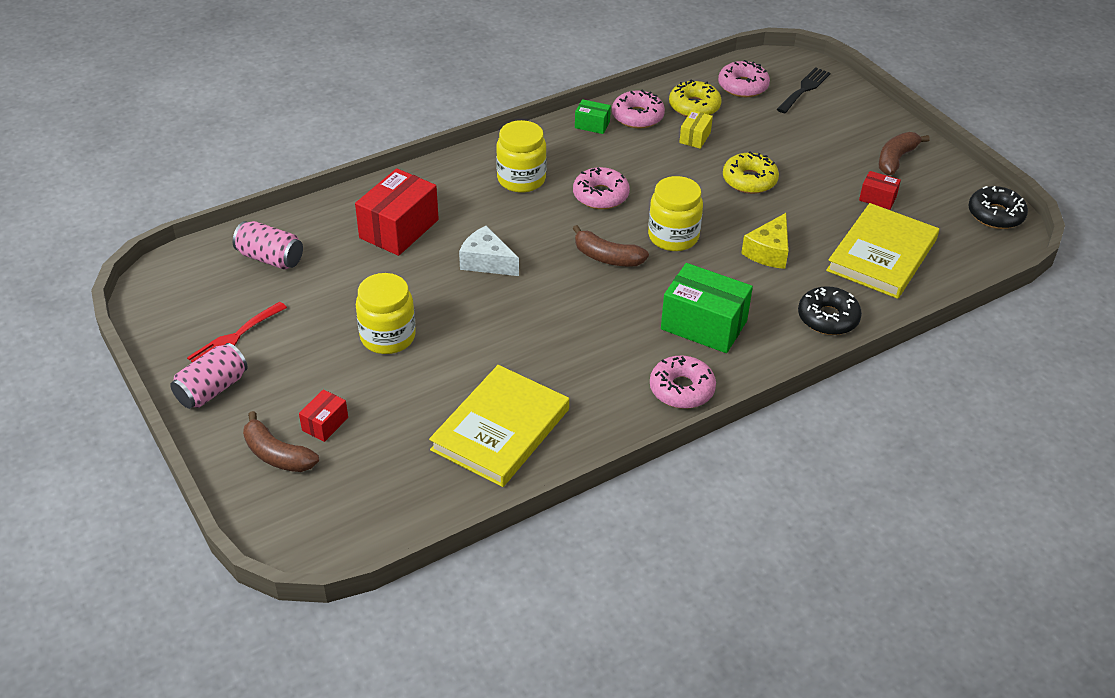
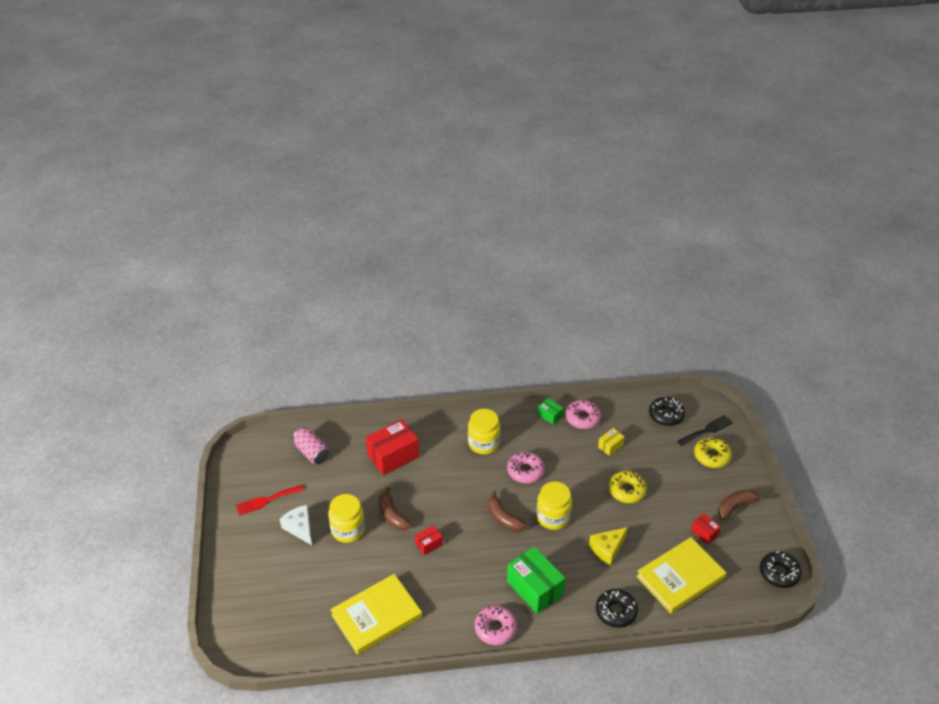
camera: 25 degrees right, 0 degrees up
(212, 389) = (238, 530): pink can -> none
(277, 454) = (250, 586): brown banana -> brown banana (392, 515)
(325, 424) = (285, 575): red box -> red box (429, 544)
(486, 262) = (431, 497): white cheese -> white cheese (300, 528)
(694, 106) = (624, 421): yellow donut -> yellow donut (711, 456)
(743, 86) = (666, 415): pink donut -> black donut

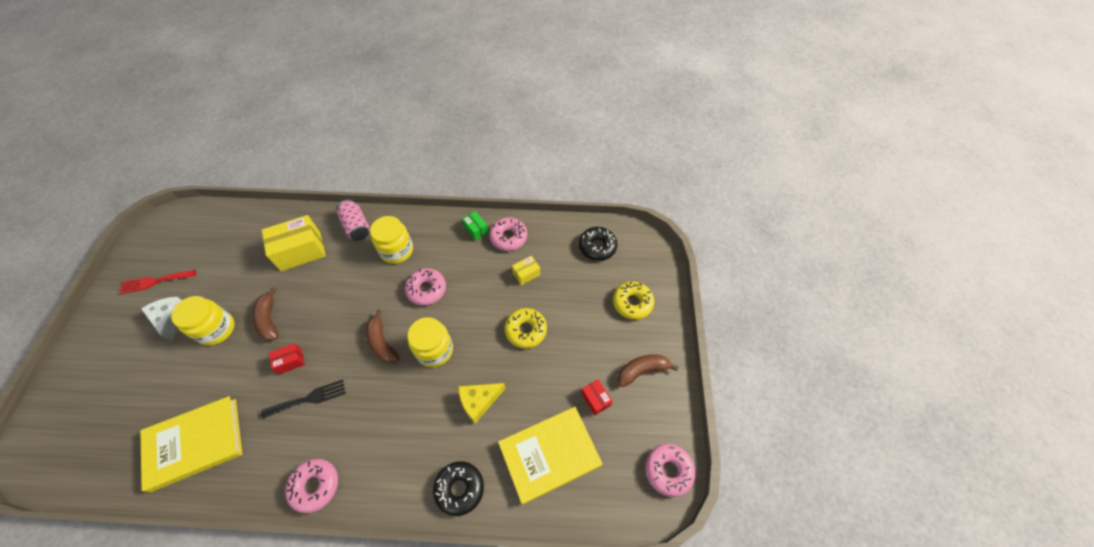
camera: 10 degrees right, 15 degrees up
(312, 452) = (224, 235): pink can -> pink can (356, 226)
(393, 456) = (301, 251): red box -> yellow box
(535, 588) = (380, 439): green box -> none
(707, 430) = (636, 271): black fork -> black fork (308, 399)
(779, 573) = (668, 470): black donut -> pink donut

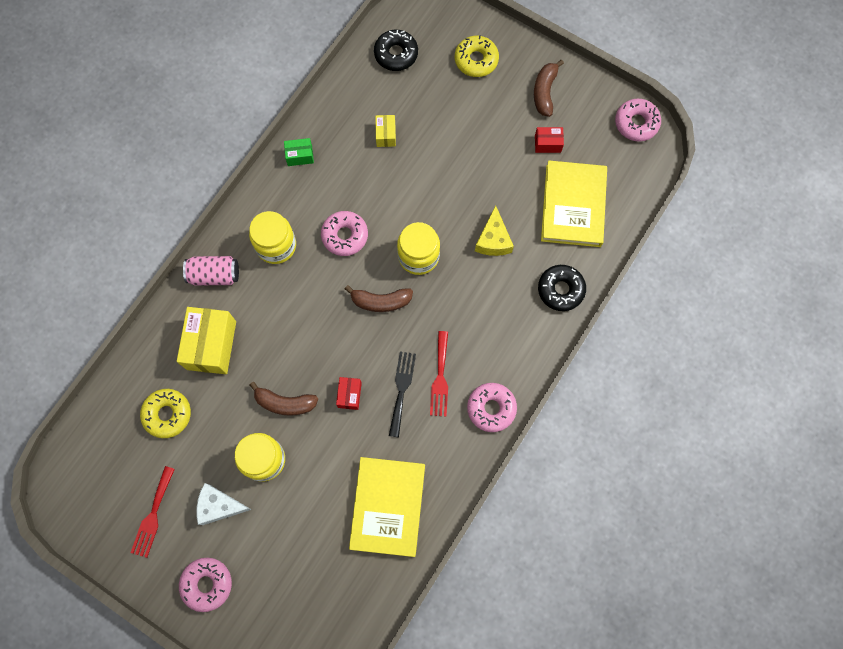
camera: 60 degrees left, 15 degrees up
(330, 425) = (440, 378): none -> red fork
(508, 237) = (330, 129): pink donut -> pink donut (207, 584)
(526, 330) = (447, 166): yellow donut -> yellow donut (167, 414)

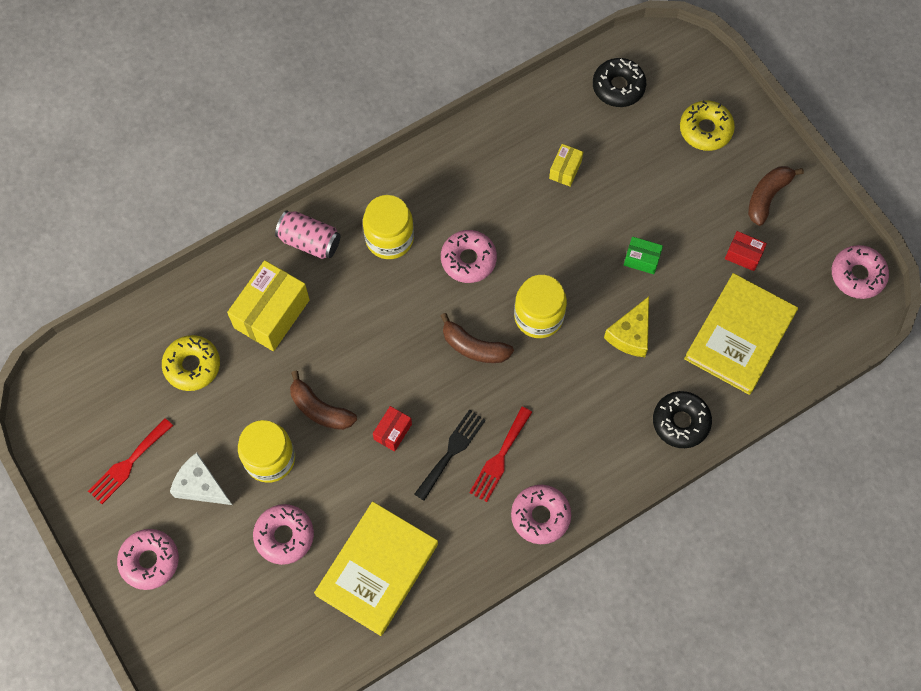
camera: 25 degrees right, 5 degrees down
(300, 156) = (460, 153): green box -> green box (641, 259)
(304, 514) = (284, 536): none -> pink donut

